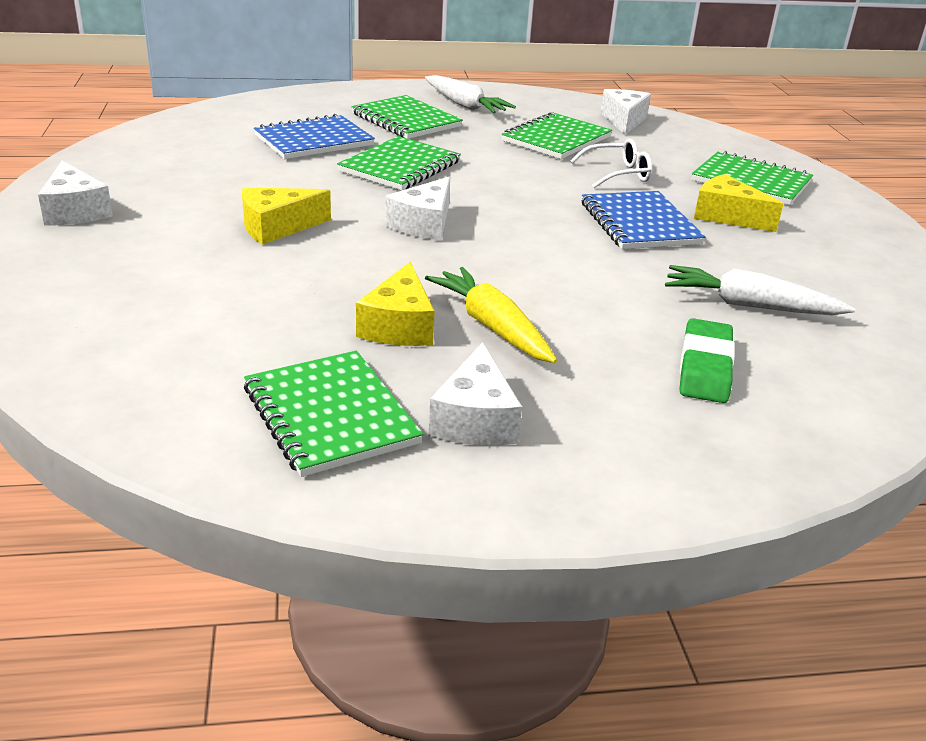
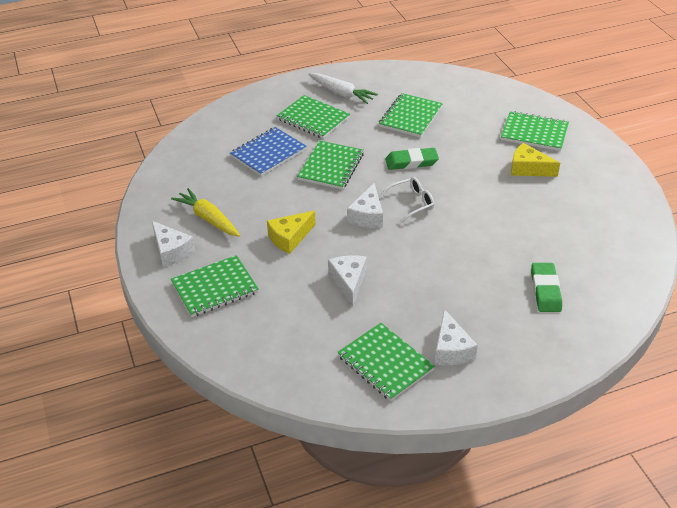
camera: 10 degrees left, 10 degrees up
(104, 262) = (215, 288): none -> green notebook
(399, 326) = (389, 298): yellow cheese -> none
(492, 326) = (435, 287): yellow carrot -> yellow carrot (208, 219)
(532, 181) = (411, 162): none -> green eraser
(618, 174) = (457, 143): white glasses -> white glasses (411, 203)
(624, 121) = (444, 87): white cheese -> white cheese (349, 282)
(639, 223) = (483, 187): blue notebook -> none
(749, 305) = (556, 240): white carrot -> none

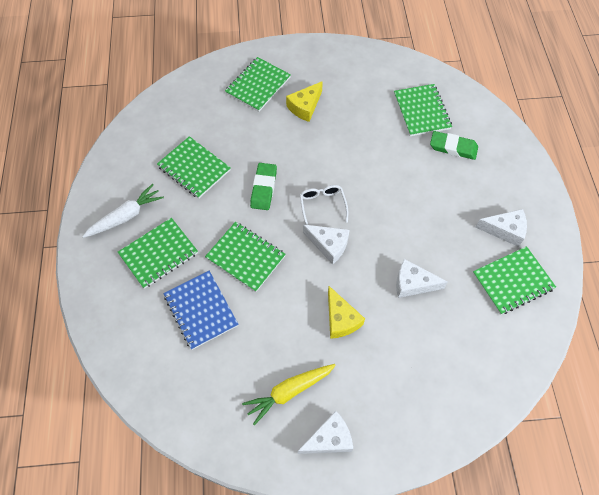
camera: 75 degrees left, 20 degrees up
(215, 288) = (394, 403): green notebook -> green notebook (421, 111)

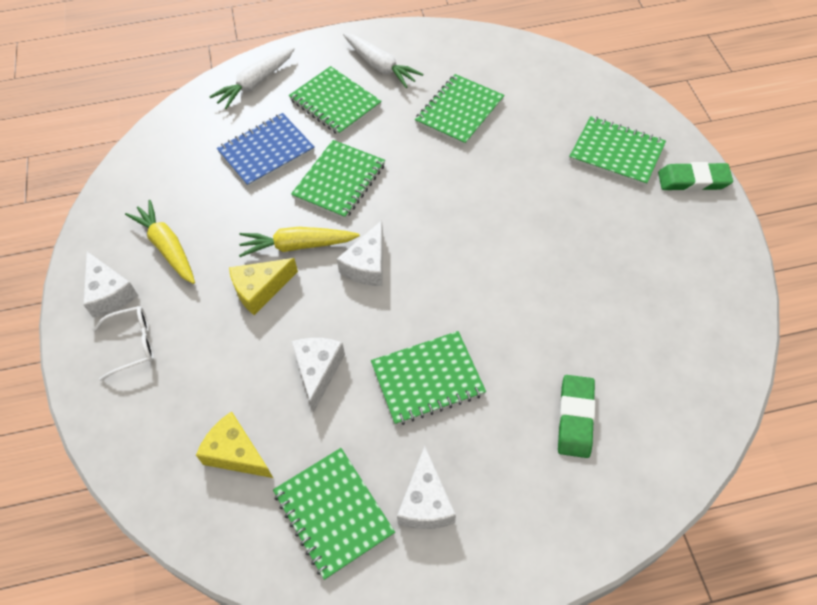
camera: 85 degrees right, 5 degrees down
(114, 317) = (255, 83): none -> white carrot
(263, 188) = (444, 184): green eraser -> green eraser (693, 180)
(304, 291) = (297, 246): none -> yellow carrot
(305, 107) = (595, 211): yellow cheese -> yellow cheese (236, 453)
(322, 205) = (429, 251): white glasses -> white glasses (133, 344)
(421, 111) = (638, 366): green notebook -> green notebook (427, 379)

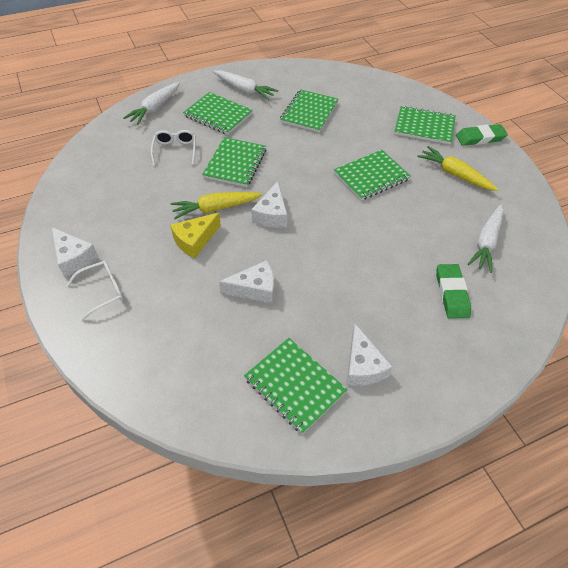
camera: 15 degrees left, 5 degrees down
(167, 247) = (114, 221): yellow carrot -> yellow carrot (454, 174)
(236, 453) = (206, 355): yellow cheese -> none
(266, 152) = (175, 150): blue notebook -> white glasses
(318, 371) = (255, 289): white cheese -> white cheese turned 90 degrees clockwise
(427, 379) = (338, 283): green notebook -> green notebook (371, 176)
(648, 348) = (486, 242): none -> white carrot

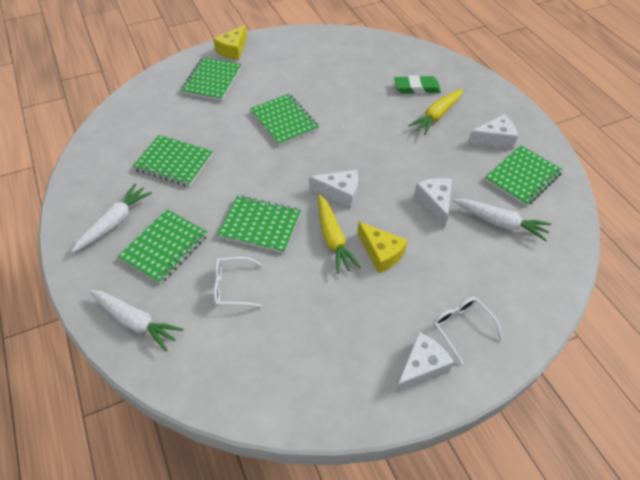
camera: 90 degrees left, 0 degrees up
(454, 174) = (282, 70): yellow carrot -> yellow carrot (437, 116)
(480, 138) = (233, 49): green eraser -> yellow cheese
(486, 242) = (362, 64): white carrot -> white carrot (500, 223)

